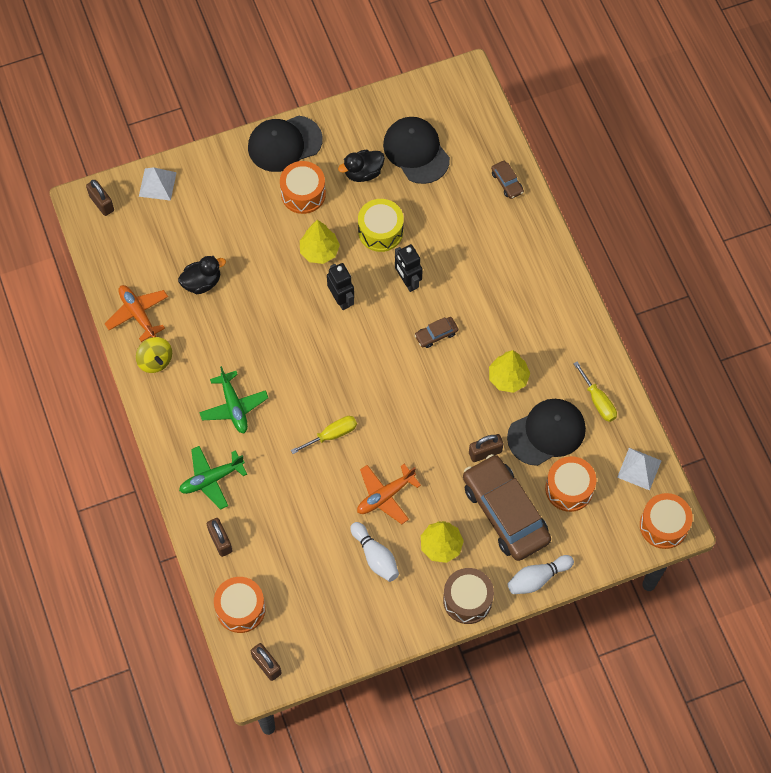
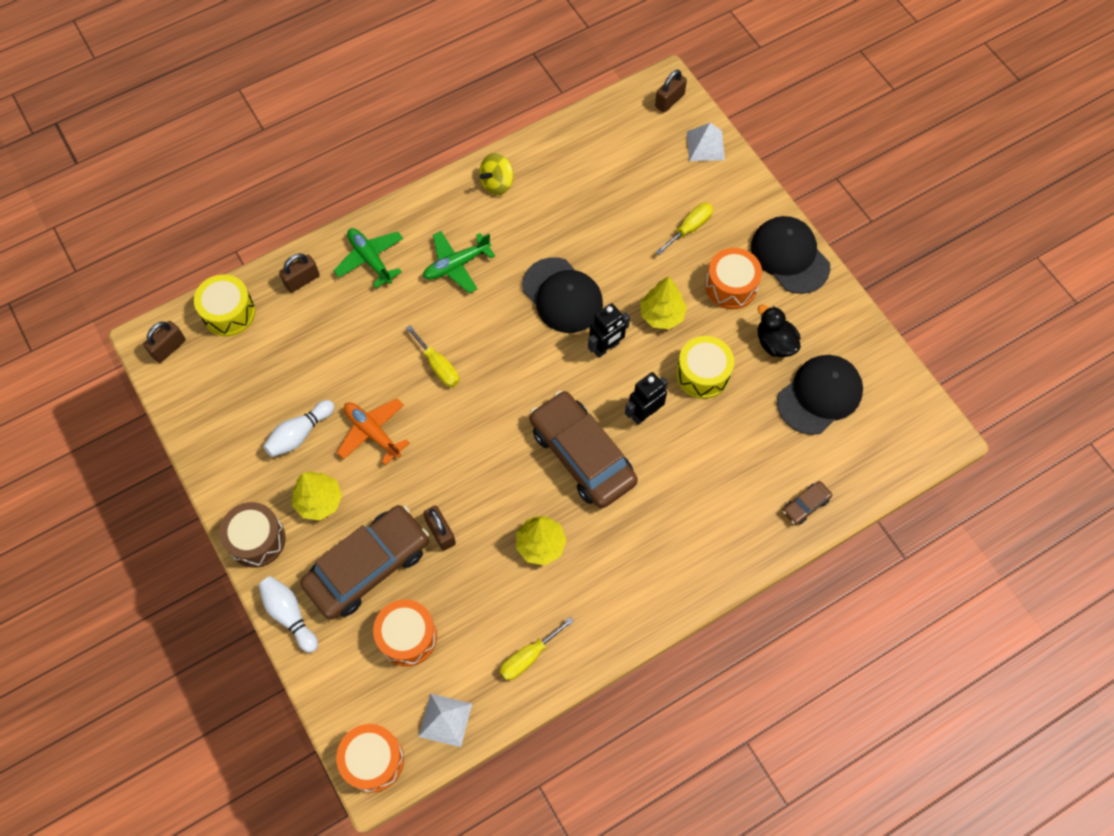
camera: 80 degrees right, 0 degrees up
(138, 314) = (547, 157): orange plane -> none
(202, 282) = (597, 208): black duck -> none
(239, 213) = (690, 228): none -> yellow screwdriver
(240, 608) = (229, 313): orange drum -> yellow drum
(436, 334) = (582, 455): brown car -> brown car, size x2.42
(546, 433) = (476, 600): black cap -> black cap (562, 295)

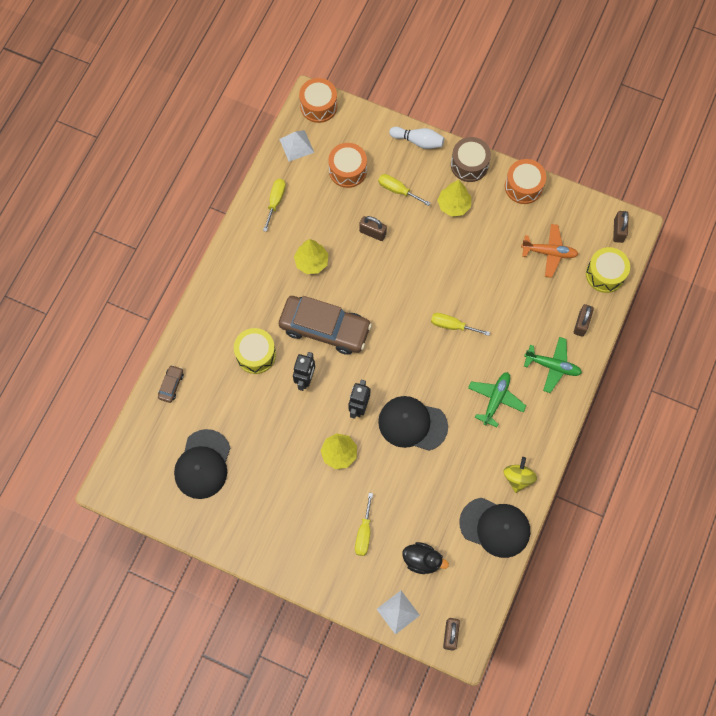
camera: 145 degrees right, 5 degrees up
(299, 434) = (497, 233): white bowling pin -> none
(368, 566) = (397, 190): brown car -> yellow screwdriver
(373, 432) = (457, 261): orange plane -> orange plane (549, 252)
(702, 374) = (286, 429): yellow drum -> yellow drum (256, 354)
(731, 286) = (307, 506): orange drum -> orange drum (523, 186)
(775, 343) = (253, 483): black duck -> black duck (422, 560)
(790, 256) = (282, 557): black cap -> black cap (495, 527)

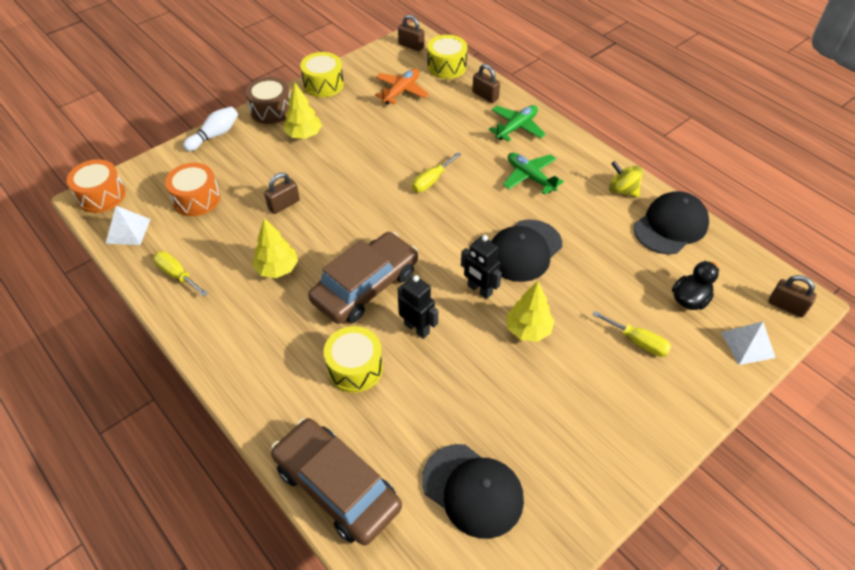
camera: 65 degrees left, 20 degrees down
(171, 385) = (337, 487): brown car -> brown car, size x2.42
(397, 190) = (253, 169): yellow screwdriver -> none
(523, 186) = (323, 84): orange drum -> yellow drum

